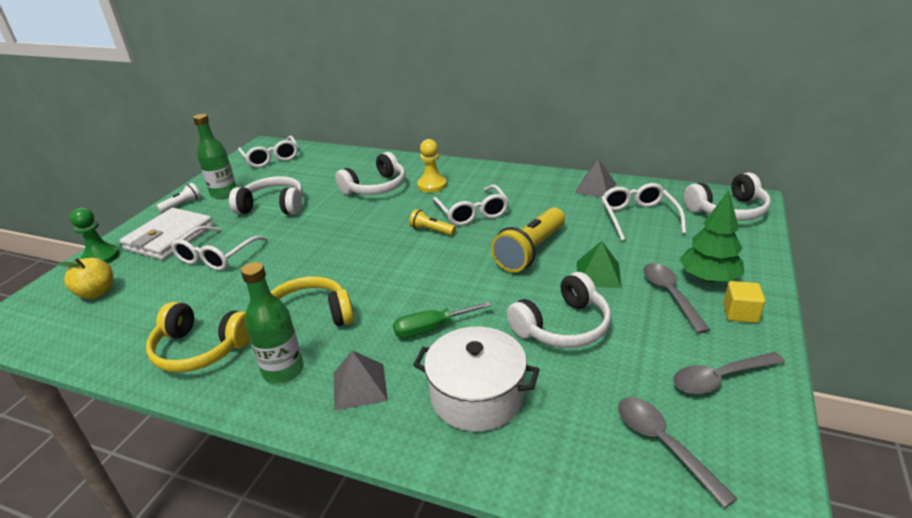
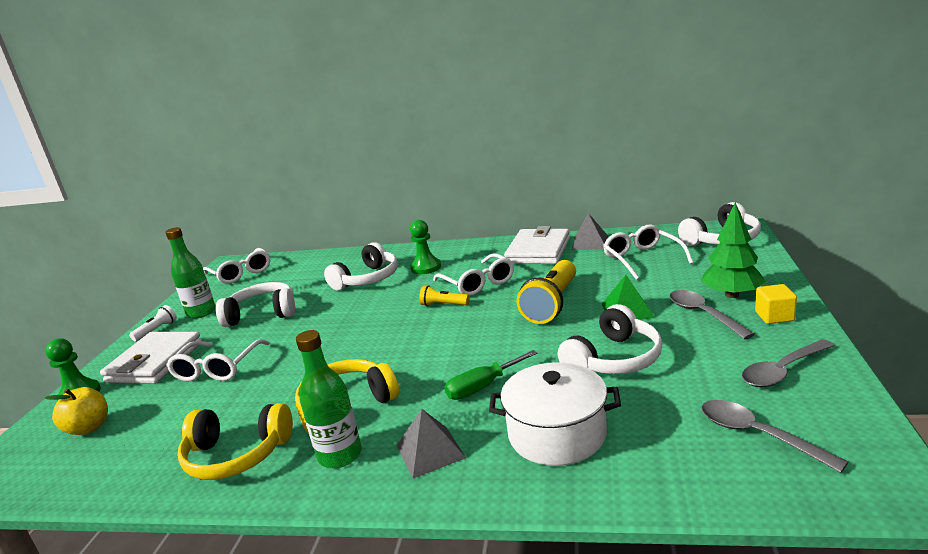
camera: 10 degrees left, 10 degrees down
(432, 185) = (426, 267): yellow pawn -> green pawn
(542, 187) = (538, 251): none -> white wallet

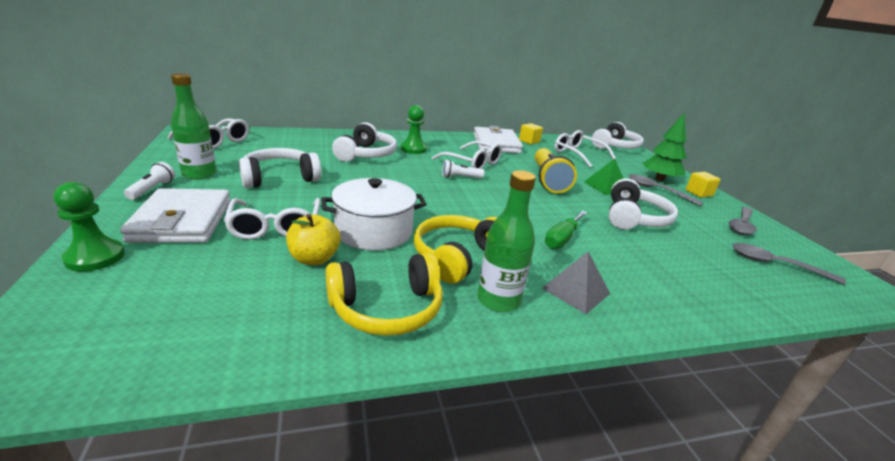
camera: 30 degrees left, 5 degrees up
(89, 428) = (148, 294): yellow apple -> yellow apple (314, 259)
(443, 305) = (460, 177): yellow flashlight -> white flashlight
(557, 434) = (656, 271): white pot -> white pot (374, 231)
(590, 242) = (529, 141): grey pyramid -> yellow cube

